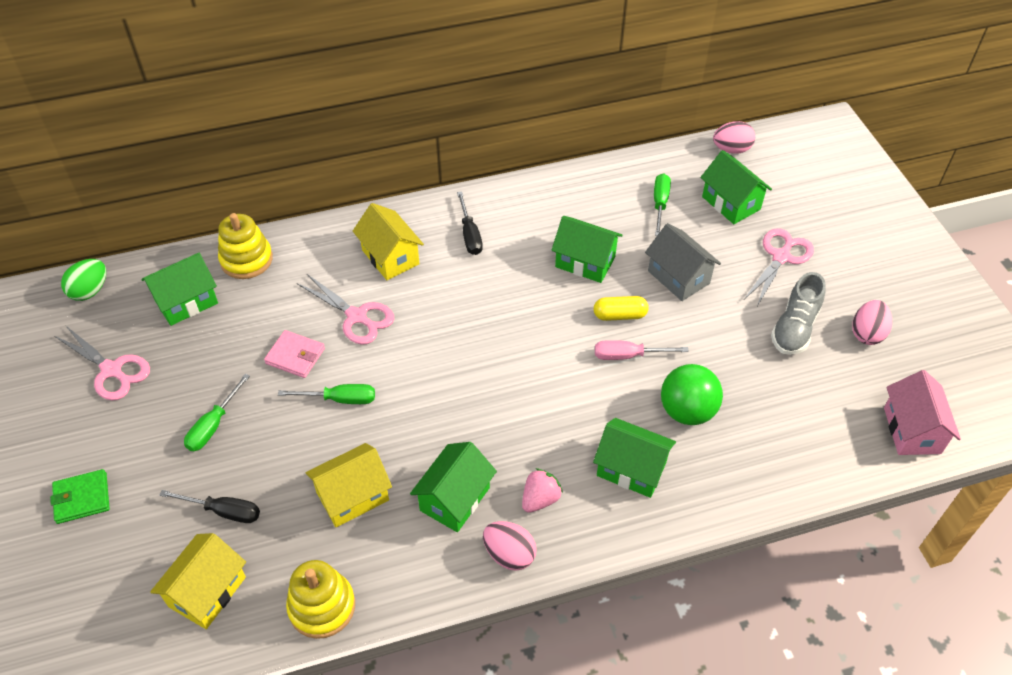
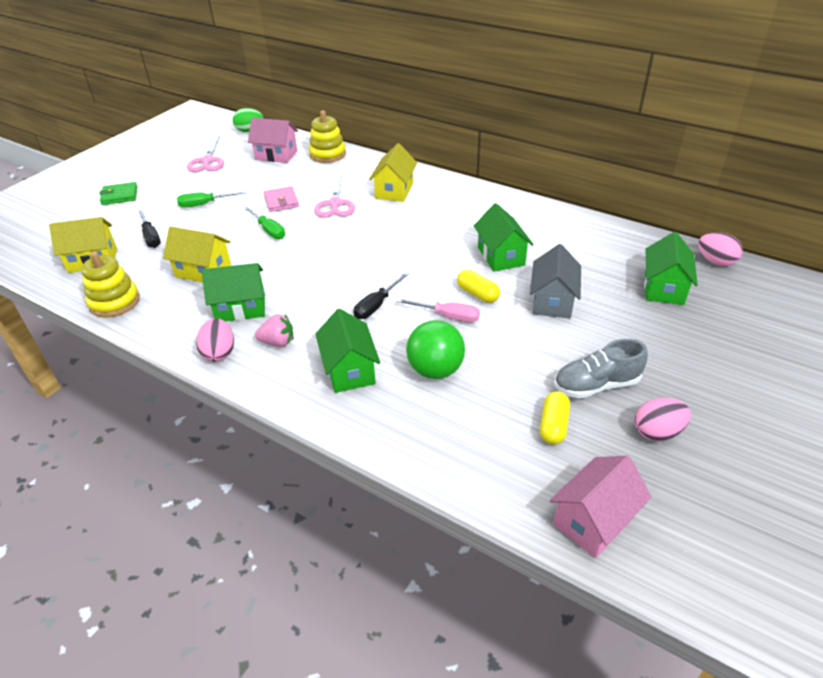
camera: 50 degrees right, 10 degrees down
(82, 498) = (120, 196): green wallet -> green wallet turned 45 degrees counterclockwise
(186, 302) = (276, 155): green house -> pink house
(470, 235) = (453, 205): black screwdriver -> black screwdriver (377, 305)
(628, 355) = (447, 316): pink screwdriver -> pink screwdriver turned 150 degrees clockwise
(660, 204) = (604, 258): green screwdriver -> none
(781, 257) = (655, 340): pink scissors -> none
(812, 384) = (553, 425): none -> yellow capsule

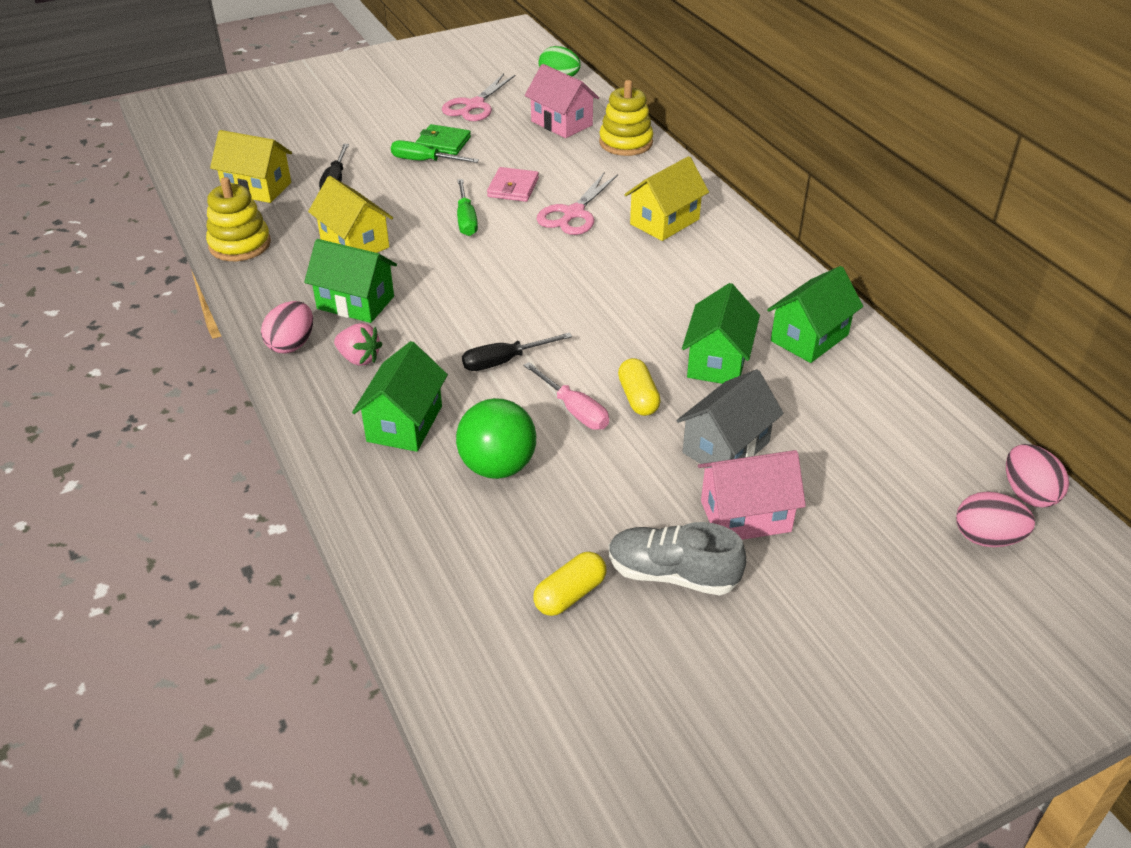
camera: 30 degrees right, 0 degrees up
(120, 196) = (344, 119): green wallet -> green wallet (443, 143)
(593, 520) = (507, 718): pink house -> pink house (745, 516)
(657, 432) = (690, 666): pink egg -> pink egg (987, 538)
(663, 288) = (903, 497): green house -> green house (809, 338)

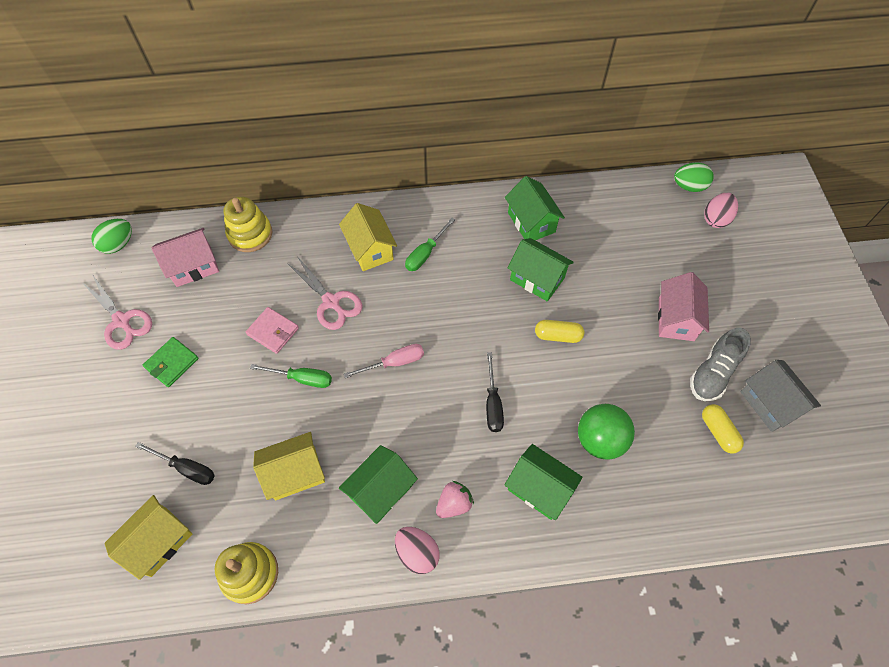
camera: 70 degrees left, 20 degrees up
(424, 161) = (194, 386): green screwdriver -> green screwdriver (425, 253)
(574, 410) = (558, 376): pink screwdriver -> pink screwdriver (394, 362)
(726, 448) = (617, 306): grey house -> grey house (770, 403)
(1028, 494) = (689, 186): pink egg -> green egg

